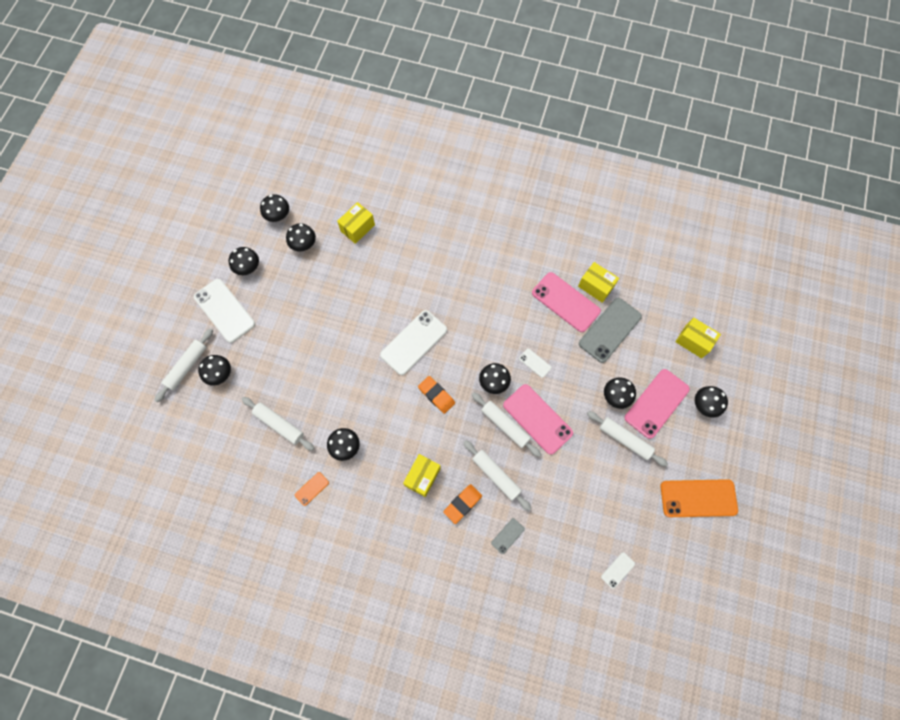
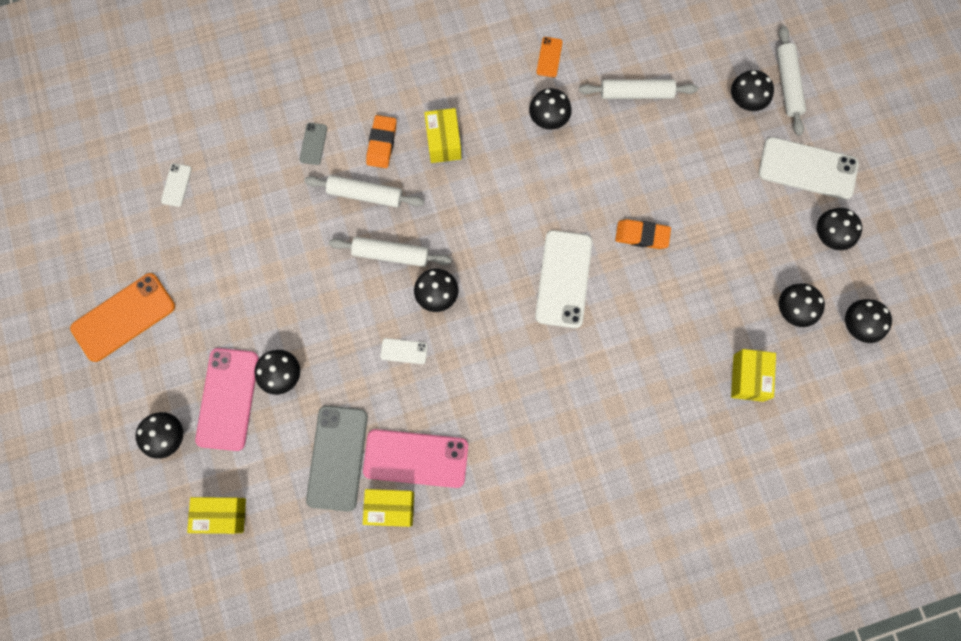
camera: 145 degrees right, 5 degrees up
(436, 395) = (491, 236): orange eraser -> orange eraser (642, 235)
(537, 419) = (358, 286): pink phone -> none
(625, 439) = (243, 329): white rolling pin -> none

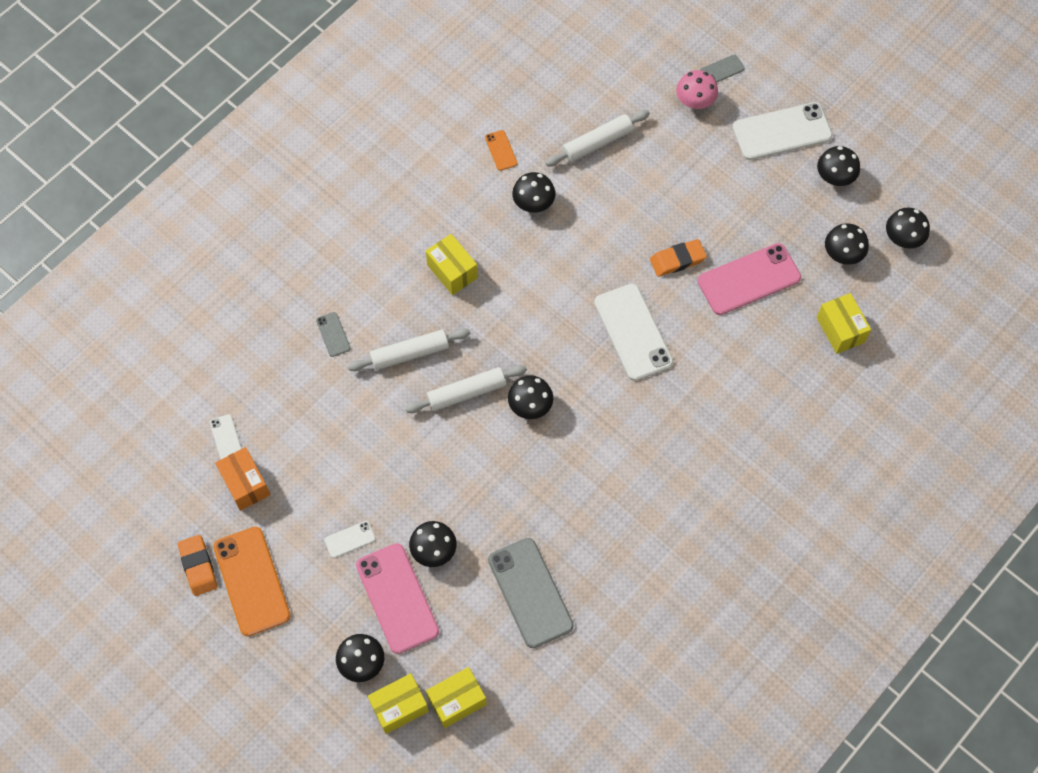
camera: 30 degrees left, 10 degrees down
(123, 317) = (251, 581): orange phone -> orange phone turned 45 degrees counterclockwise
(168, 233) = (245, 484): none -> orange box
(382, 143) = (396, 301): orange eraser -> orange eraser (198, 566)
(390, 508) = (605, 608): yellow box -> yellow box (399, 707)
(404, 351) = (531, 469): white phone -> white phone (350, 539)
(416, 458) = (600, 554): pink phone -> pink phone (749, 279)
(746, 100) = (695, 101): black mushroom -> pink mushroom
(788, 84) = (722, 70): white rolling pin -> grey phone

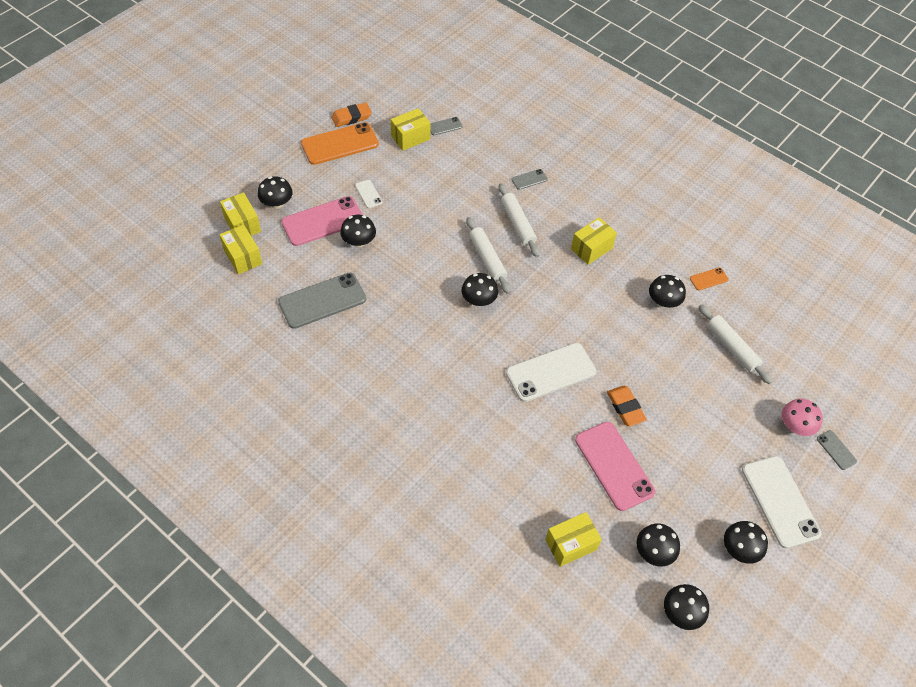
camera: 85 degrees right, 10 degrees down
(226, 438) = (445, 126): white phone -> grey phone
(245, 484) = (410, 137): orange box -> yellow box

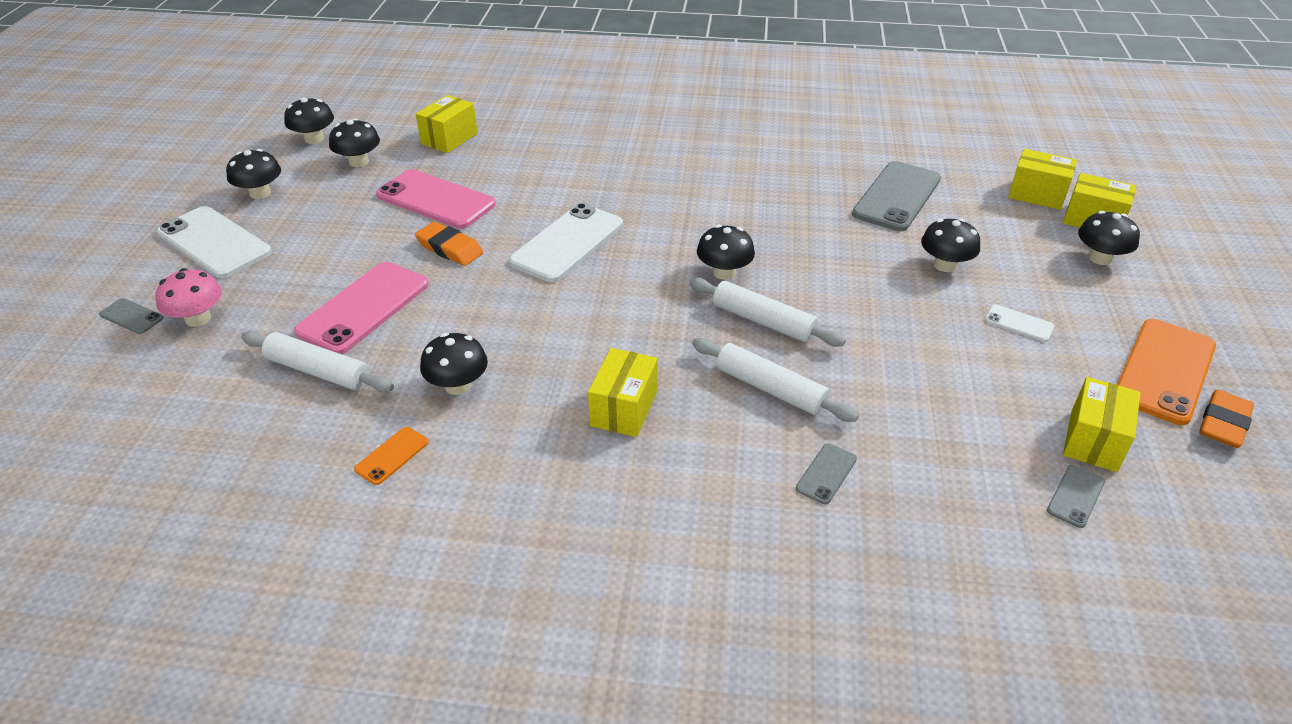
camera: 150 degrees right, 15 degrees down
(323, 221) = (1018, 265): pink phone -> pink phone (364, 308)

